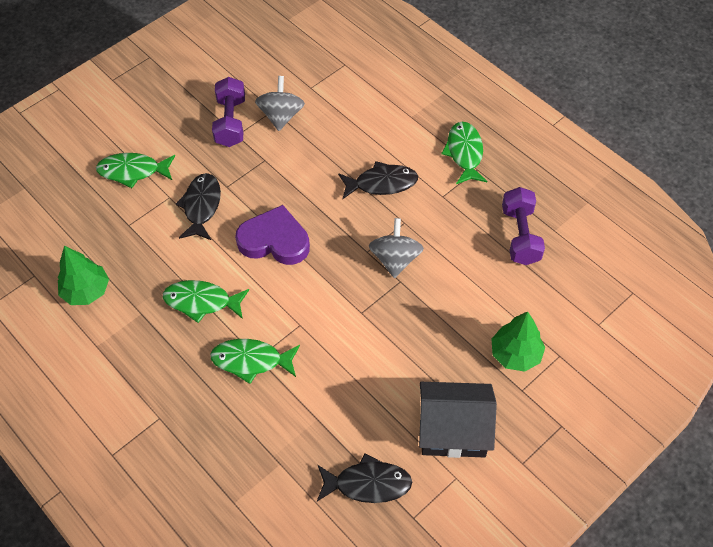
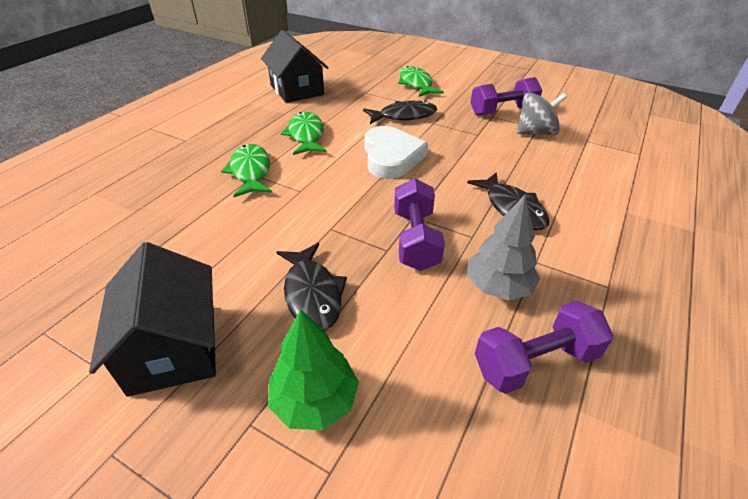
camera: 70 degrees right, 15 degrees down
(86, 291) = (297, 90): green tree -> black house
(274, 240) = (391, 157): purple heart -> white heart
(368, 484) = (100, 280): black fish -> black fish (312, 294)
(395, 259) = (415, 240): grey spinning top -> purple dumbbell
(458, 228) = (498, 287): none -> grey tree
(464, 153) = (622, 268): green fish -> none

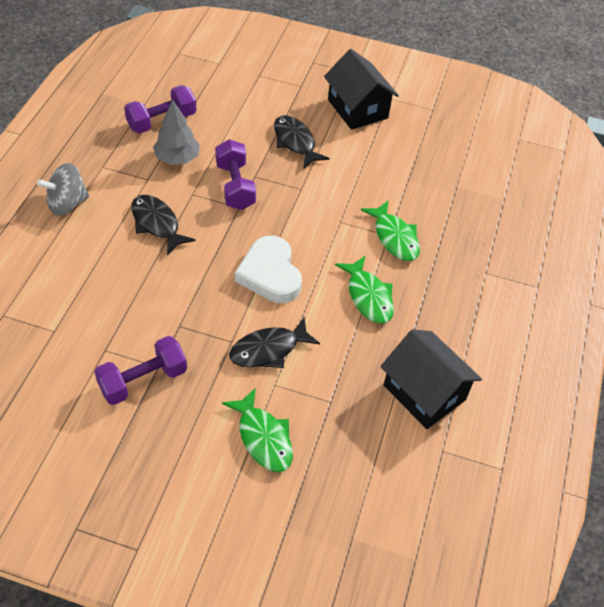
camera: 165 degrees right, 10 degrees up
(315, 400) = (274, 96): green tree -> none
(535, 132) = (110, 338): grey spinning top -> grey spinning top (67, 204)

